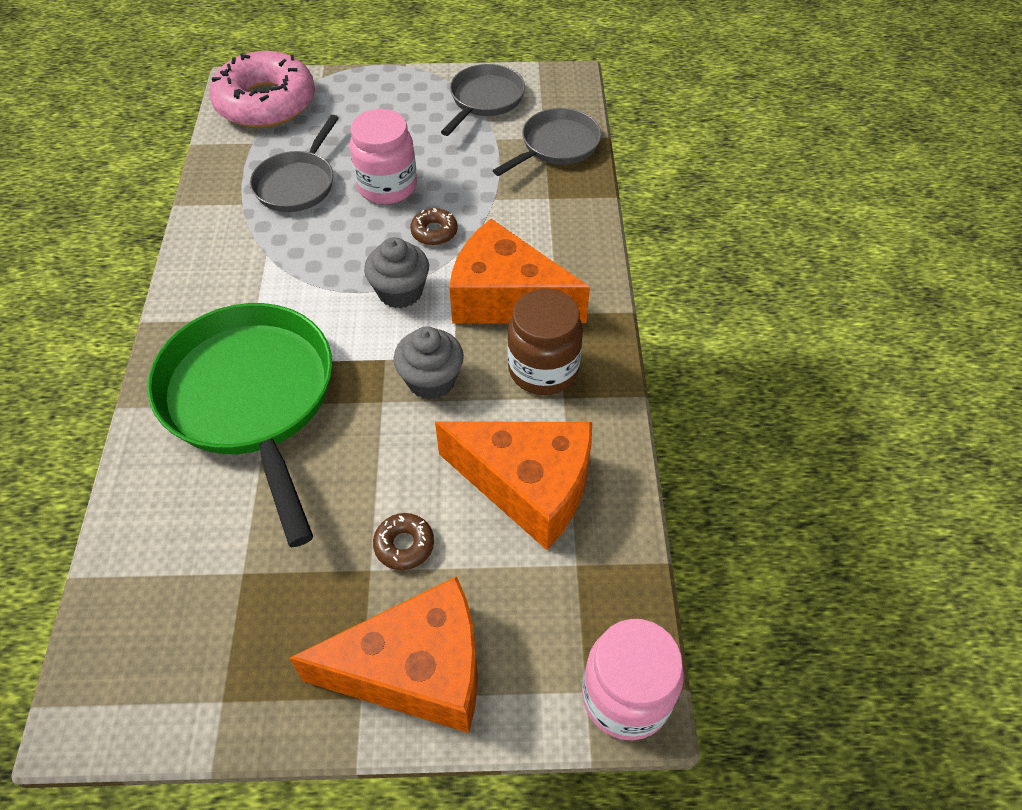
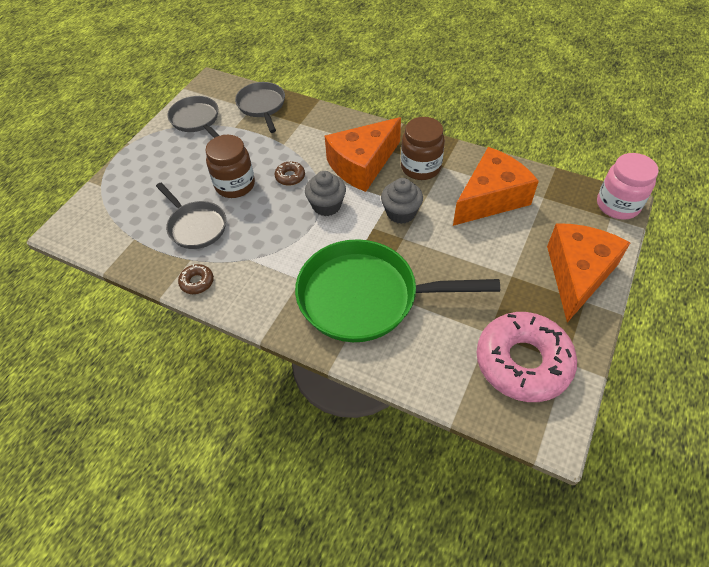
camera: 60 degrees left, 0 degrees up
(266, 103) = (99, 221): pink donut -> pink donut (523, 362)
(387, 186) = (235, 185): pink jar -> brown jar
(404, 545) = (503, 257): brown donut -> brown donut (197, 282)

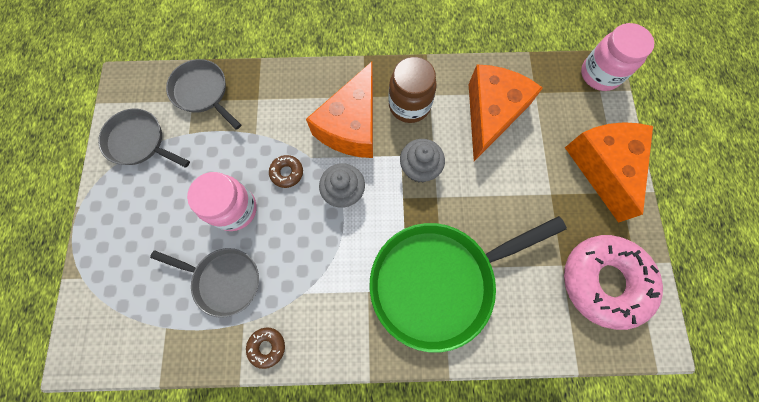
camera: 30 degrees left, 20 degrees up
(235, 185) = (235, 209): brown jar -> pink jar

